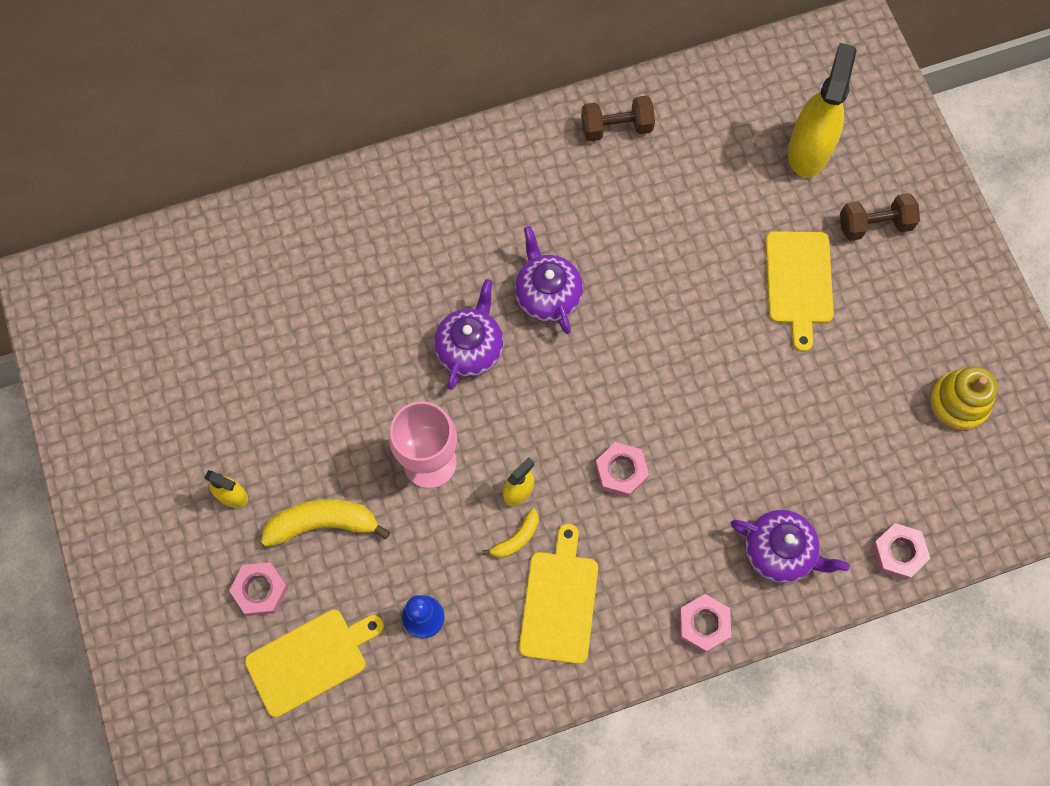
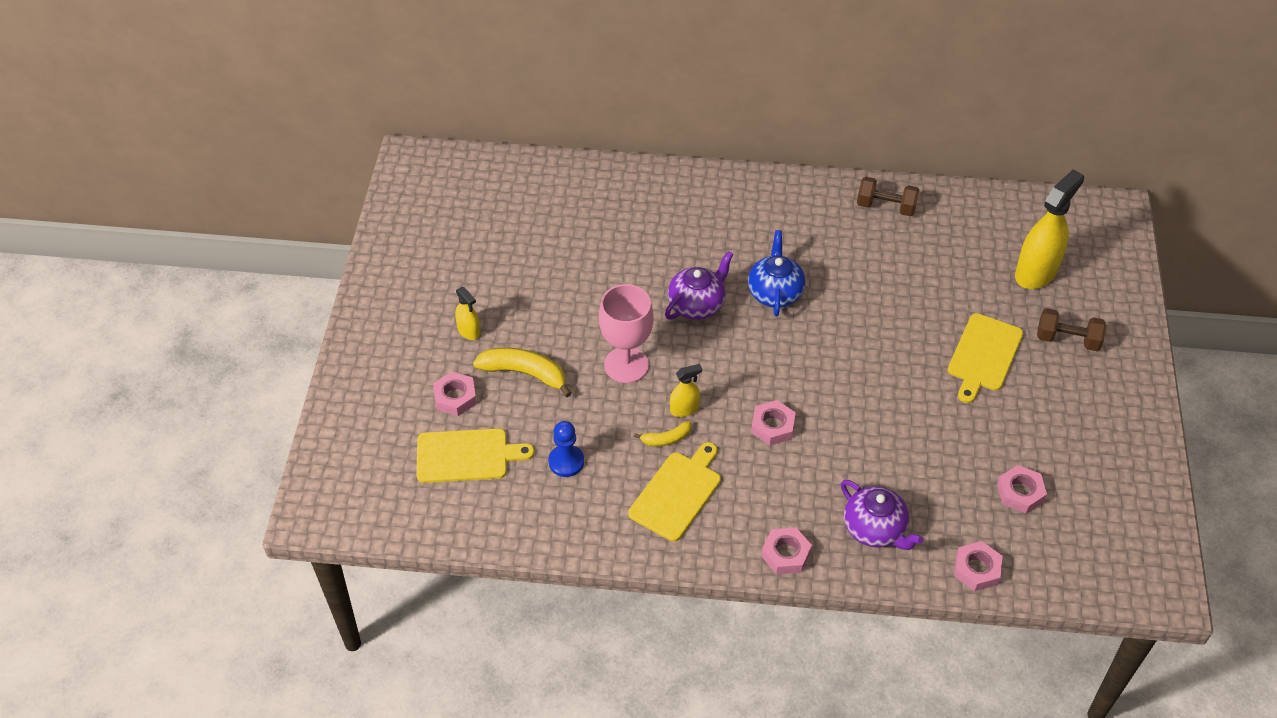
camera: 25 degrees right, 20 degrees down
(547, 295) = (775, 292): purple teapot -> blue teapot
(903, 439) = (1020, 493): none -> pink nut
(958, 402) = (1081, 485): yellow stacking toy -> none

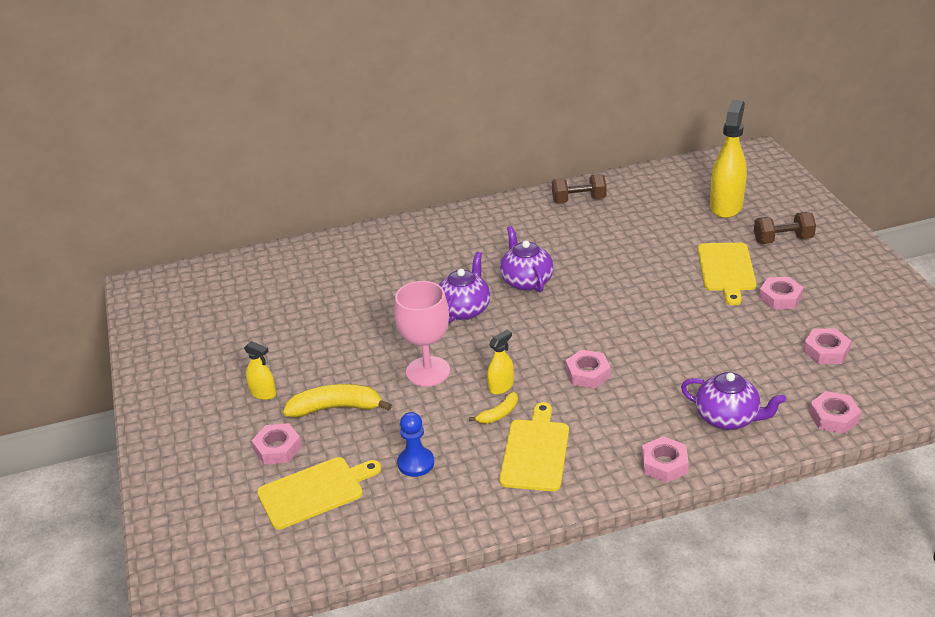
camera: 20 degrees left, 15 degrees down
(775, 292) = (526, 281): blue teapot -> purple teapot
(1016, 411) = (780, 298): none -> pink nut

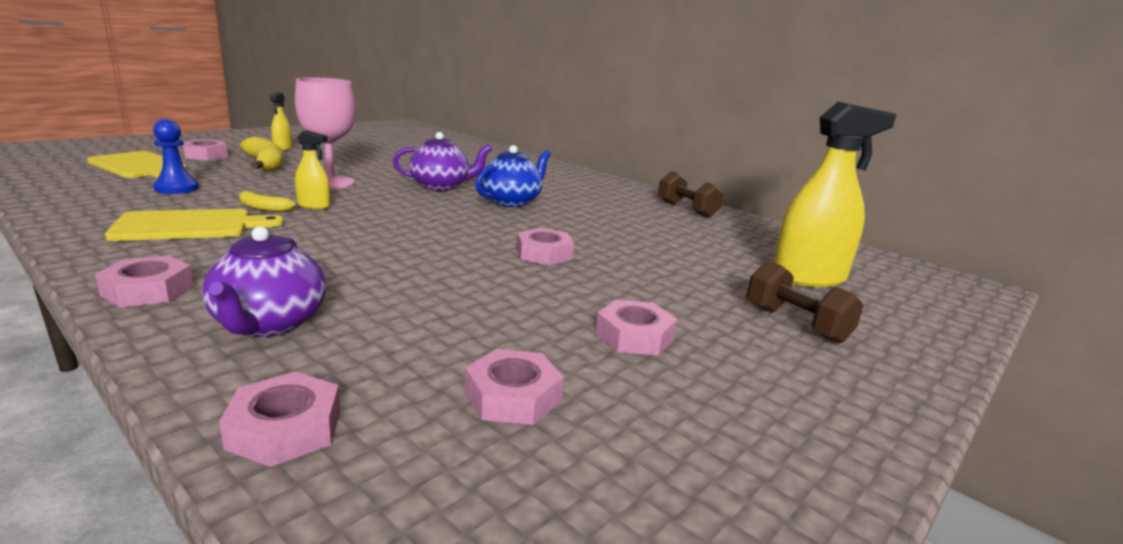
camera: 55 degrees right, 15 degrees down
(526, 281) = (512, 201): purple teapot -> blue teapot
(587, 373) = (353, 236): pink nut -> pink nut (544, 254)
(726, 270) = (658, 290): yellow cutting board -> none

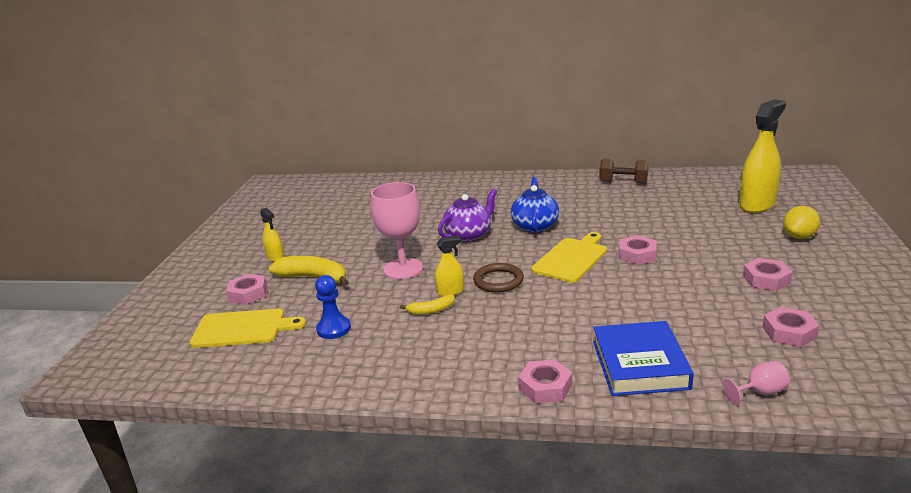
camera: 30 degrees left, 5 degrees up
(189, 226) = (436, 346): yellow cutting board -> yellow cutting board (571, 258)
(269, 324) = (640, 364): purple teapot -> blue book
(285, 429) = (760, 392): pink nut -> pink goblet
(368, 216) = (498, 281): none -> brown ring
(796, 324) = (799, 236): brown dumbbell -> yellow lemon

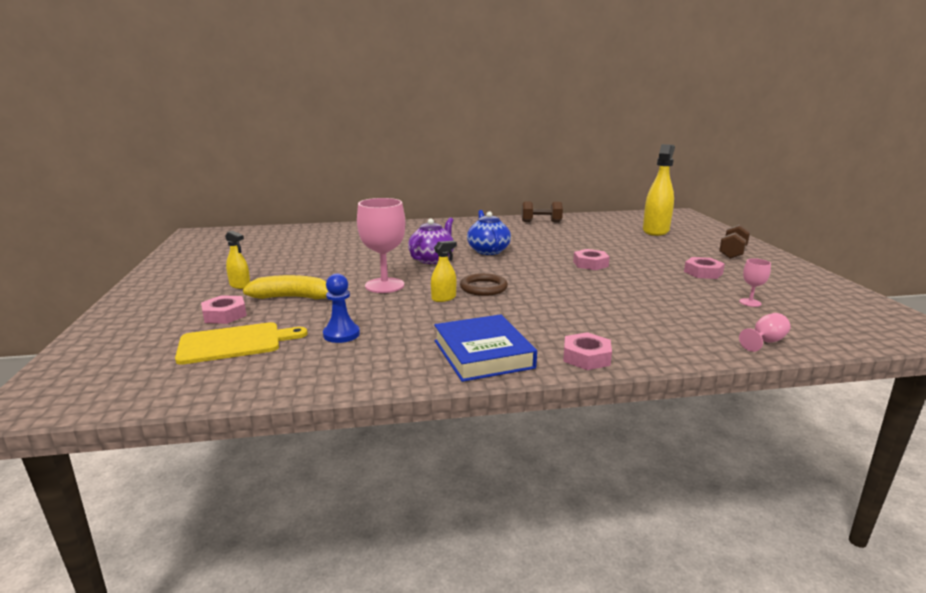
camera: 20 degrees left, 5 degrees down
(431, 310) = (434, 312): yellow banana -> none
(571, 258) = (537, 269): yellow cutting board -> none
(640, 364) = (654, 333): blue book -> blue book (483, 354)
(789, 332) = (750, 302): pink nut -> pink goblet
(799, 236) = (703, 247): yellow lemon -> none
(832, 249) = (732, 253): none -> brown dumbbell

